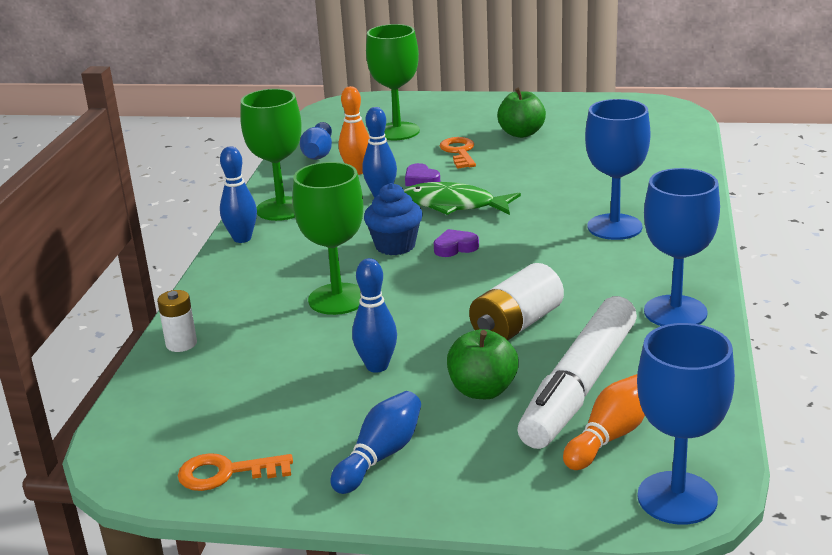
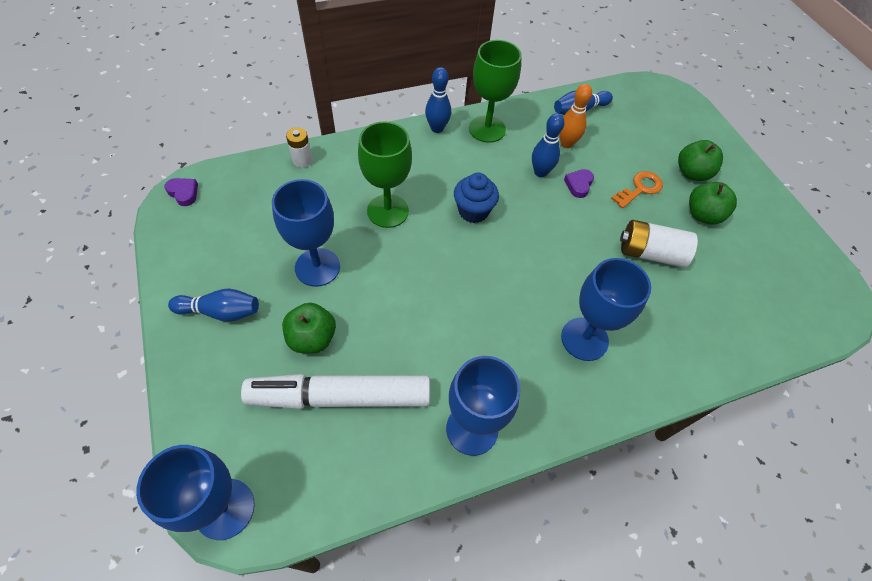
camera: 55 degrees right, 30 degrees up
(226, 473) = (182, 244): orange key -> none
(377, 366) = (317, 267): blue bowling pin -> blue goblet
(397, 131) = (645, 138): green goblet -> none
(454, 205) = (553, 220): green fish -> none
(455, 247) = (491, 246): purple heart -> purple heart (183, 193)
(466, 123) = (692, 173): none -> green apple
(516, 325) = (402, 326): white battery -> white battery (650, 253)
(610, 436) = (284, 439): orange bowling pin -> none

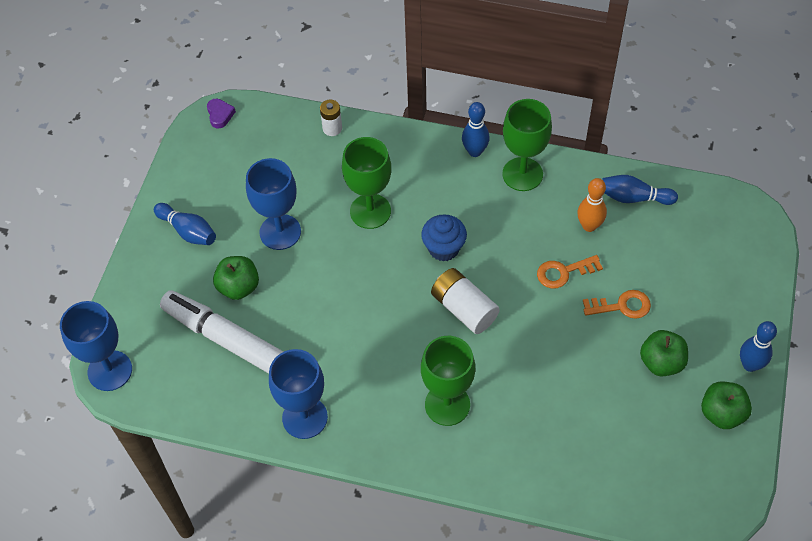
camera: 40 degrees right, 0 degrees up
(540, 172) = (537, 242): blue bowling pin -> blue bowling pin (750, 365)
(578, 185) = (563, 272): purple heart -> orange key
(584, 339) = (447, 404): blue goblet -> green goblet
(650, 253) = (573, 369): white battery -> white battery (464, 309)
(692, 173) = (692, 318): green apple -> green apple (722, 413)

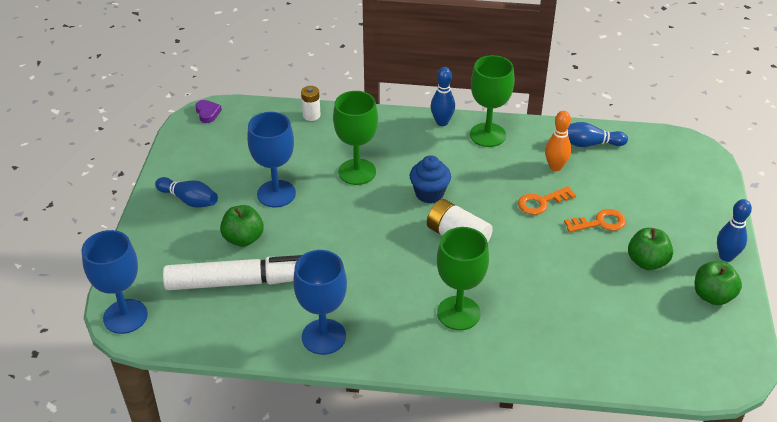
camera: 10 degrees left, 15 degrees down
(229, 341) = (240, 282): white marker -> white marker turned 150 degrees clockwise

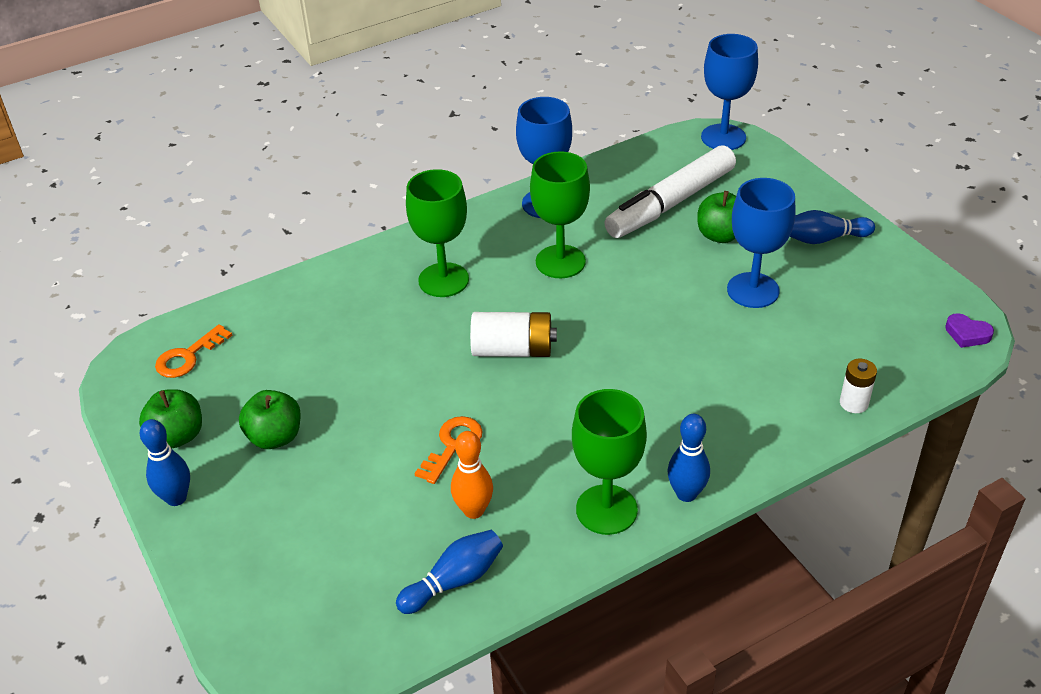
camera: 145 degrees right, 0 degrees up
(357, 172) = (704, 361): green goblet -> green goblet (560, 262)
(429, 193) = (594, 382): blue cupcake -> none
(600, 223) = (361, 458): orange key -> orange key (188, 356)

